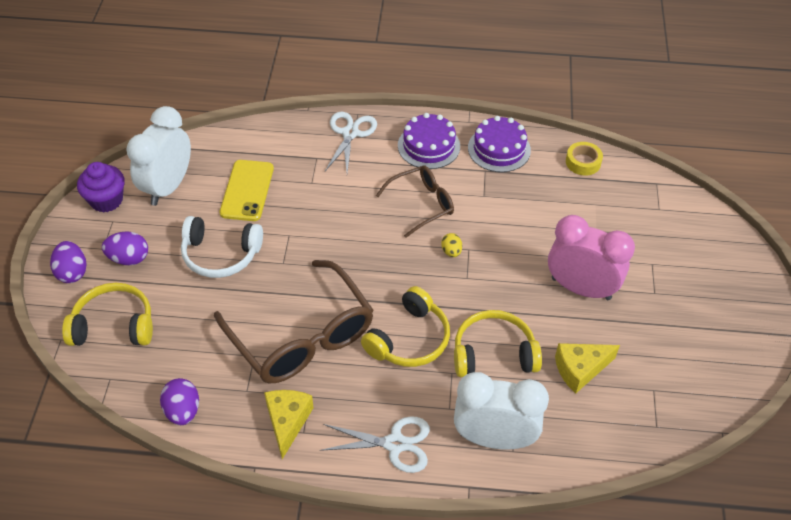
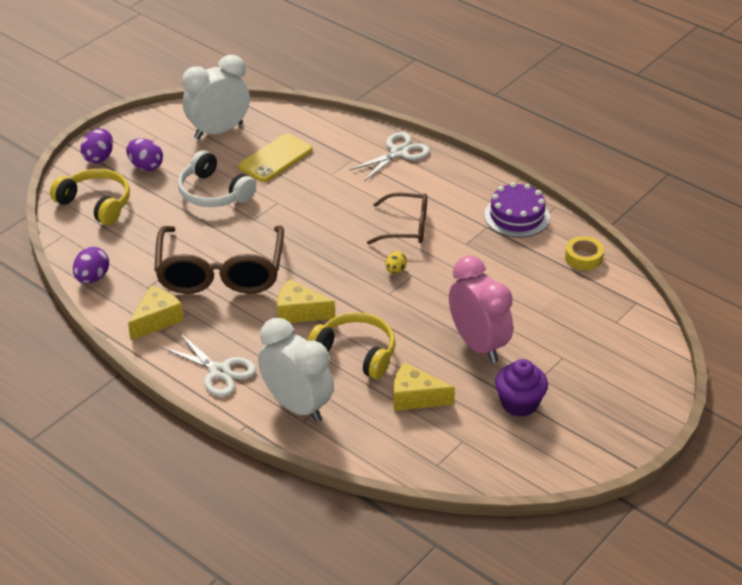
camera: 35 degrees right, 10 degrees down
(106, 200) = (166, 121): purple cupcake -> purple cupcake (519, 403)
(409, 339) = (299, 312): yellow headphones -> yellow cheese
(428, 146) = (456, 188): purple cake -> none

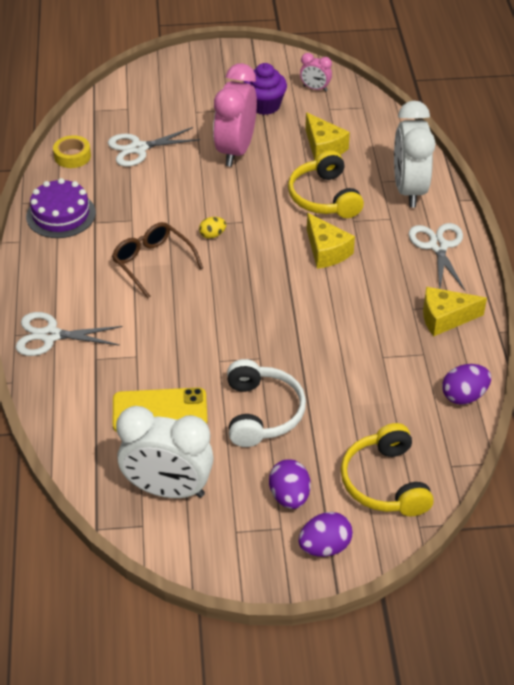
camera: 135 degrees left, 5 degrees up
(220, 272) = (347, 326): brown glasses -> none
(504, 454) = (315, 88): none -> pink clock
(550, 296) = (138, 148): none -> white scissors

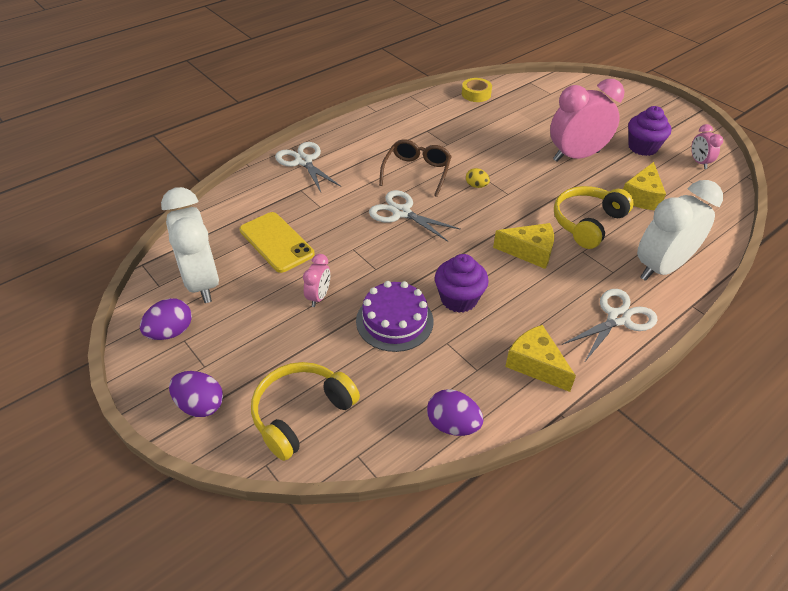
camera: 55 degrees right, 0 degrees up
(61, 214) = (417, 114): purple cake -> purple cake (394, 321)
(138, 148) = (519, 115): white scissors -> white scissors (401, 212)
(261, 413) = (318, 297): white headphones -> pink clock
(289, 496) = (241, 355): purple egg -> purple egg (171, 332)
(326, 251) = (529, 252): yellow cheese -> yellow cheese turned 105 degrees counterclockwise
(342, 324) = (459, 299): none -> purple cupcake

